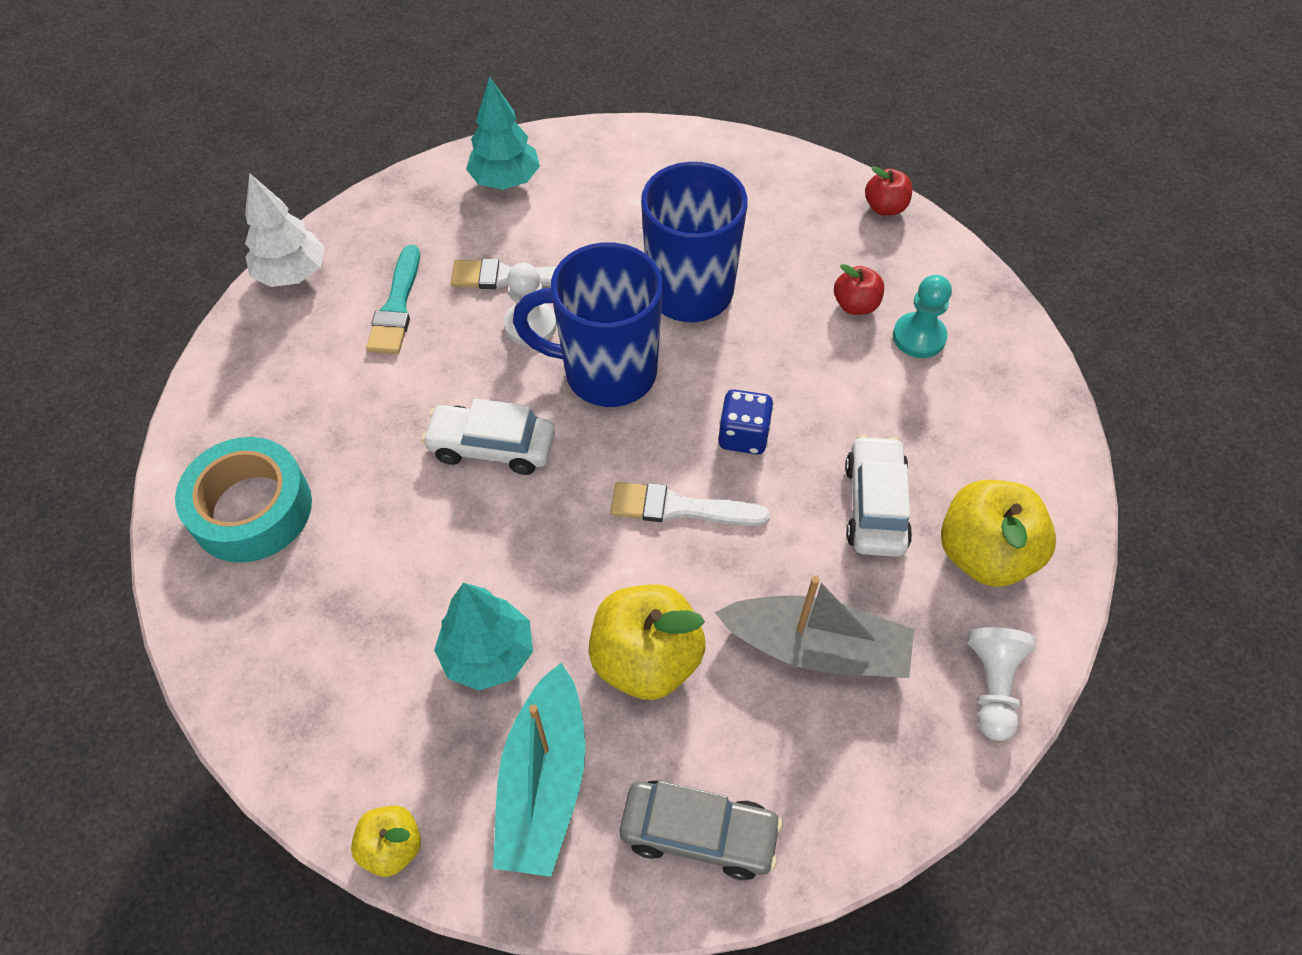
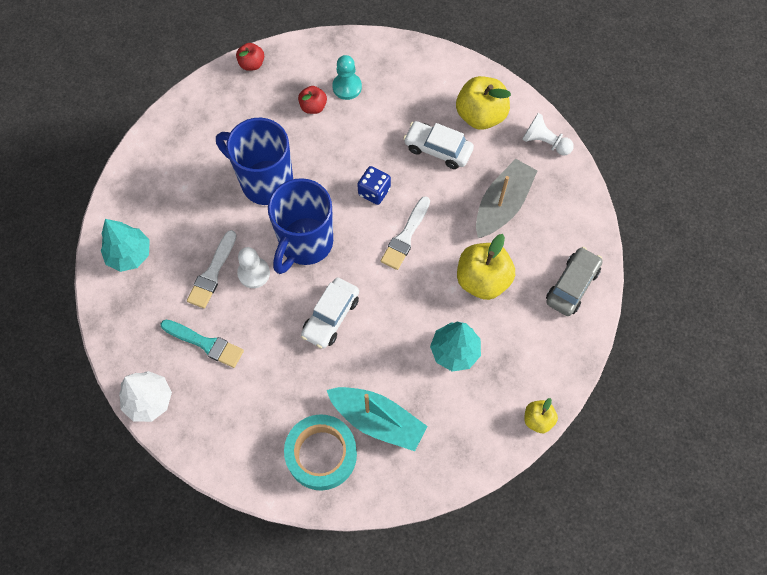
camera: 70 degrees left, 10 degrees up
(544, 782) = (528, 343): turquoise boat -> turquoise boat (377, 420)

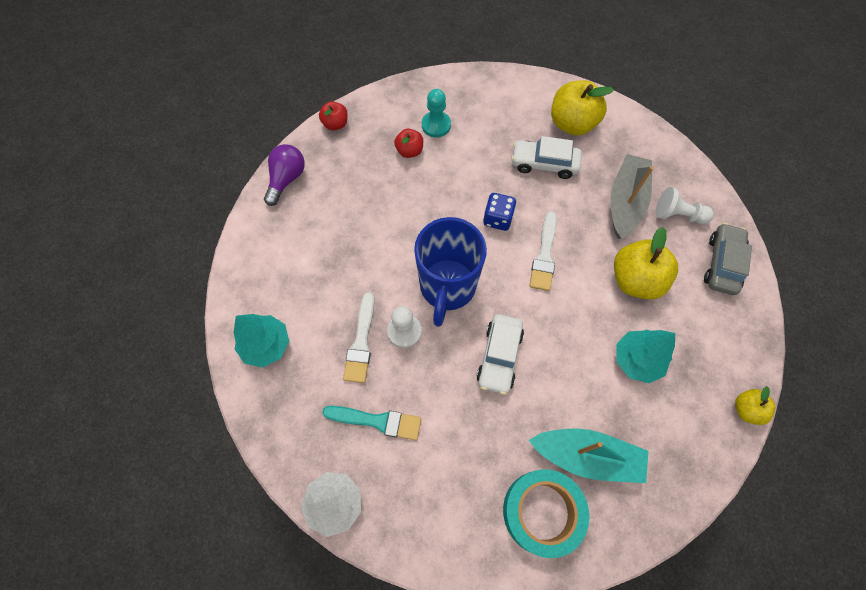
camera: 15 degrees left, 0 degrees up
(190, 108) = (286, 179): none -> purple light bulb
(265, 182) = (386, 235): blue mug -> none
(545, 142) = (641, 134): white pawn -> white pawn (678, 215)

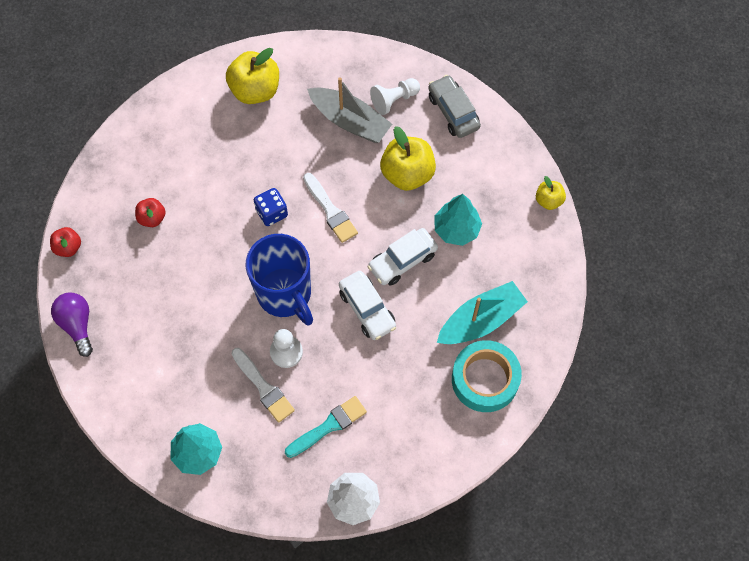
camera: 45 degrees left, 0 degrees up
(436, 125) = (151, 179): turquoise pawn -> none
(544, 164) = (265, 141): white car -> white car (402, 261)
(625, 202) = (350, 121): grey boat -> grey boat turned 150 degrees clockwise

